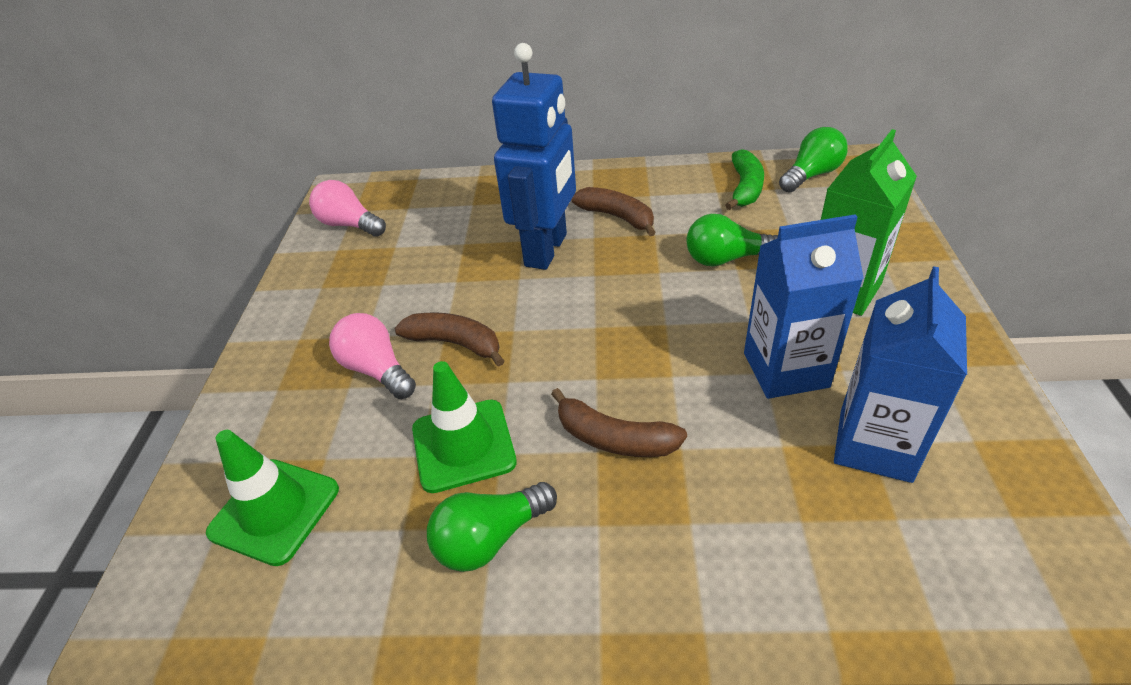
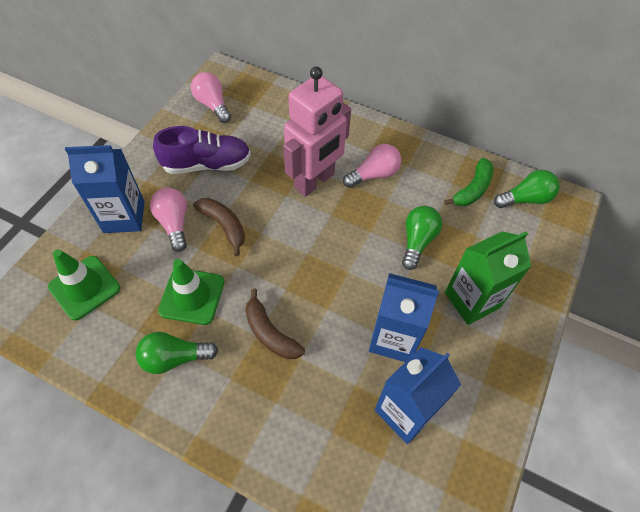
camera: 20 degrees right, 15 degrees up
(290, 393) = (124, 217): none -> blue carton
(382, 287) = (207, 164): none -> purple shoe
(547, 250) = (315, 181): blue robot -> pink robot
(617, 217) = (374, 175): brown banana -> pink light bulb
(725, 259) = (417, 241): green light bulb -> green light bulb turned 90 degrees clockwise

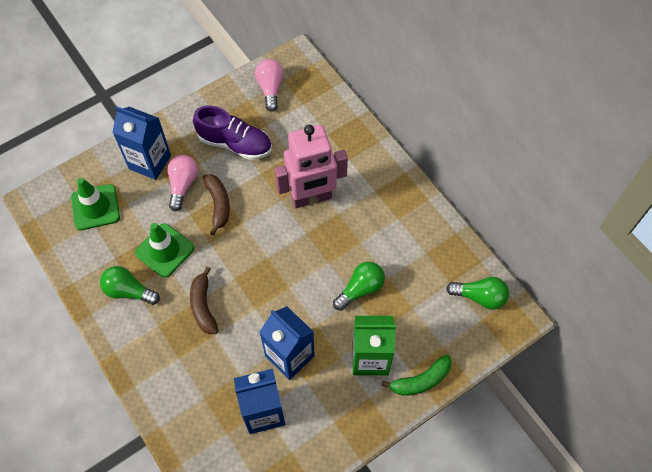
camera: 30 degrees right, 5 degrees up
(374, 175) = (364, 214): pink light bulb -> none
(472, 189) = (439, 266): green banana -> green banana (421, 380)

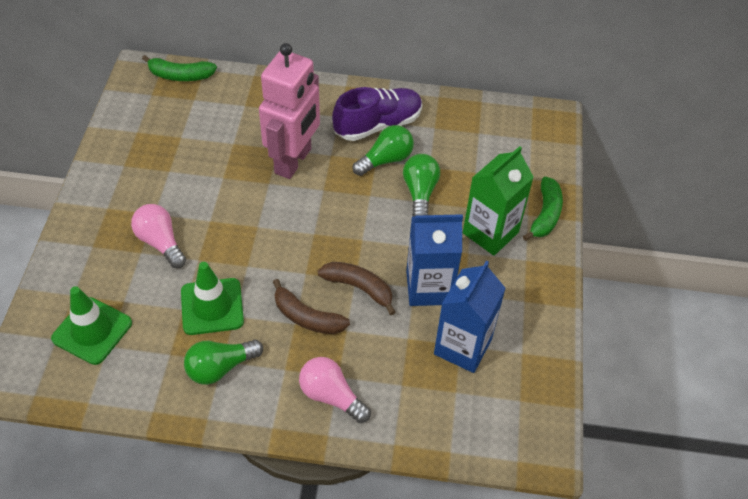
camera: 50 degrees left, 10 degrees down
(150, 162) = (101, 250): blue carton -> none
(218, 204) = (216, 230): brown banana -> brown banana (359, 287)
(235, 144) = (169, 173): purple shoe -> purple shoe (378, 125)
(270, 88) = (147, 109): pink light bulb -> pink light bulb (331, 396)
(314, 80) = (180, 76): none -> green banana
(480, 297) = (511, 125): green light bulb -> green light bulb (385, 160)

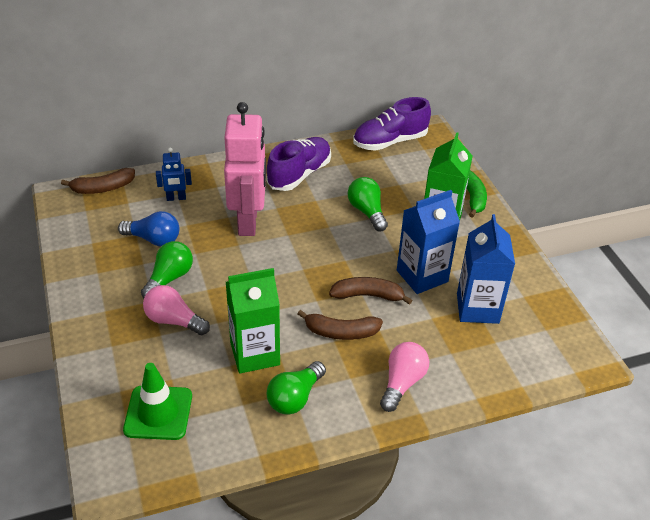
camera: 25 degrees left, 10 degrees down
(180, 76) = (103, 188): green banana -> brown banana
(193, 148) = (154, 239): none -> blue light bulb
(212, 306) = (255, 353): green traffic cone -> green carton
(241, 110) = (176, 198): none -> blue robot
(331, 396) = (402, 383): pink light bulb -> pink light bulb turned 105 degrees clockwise
(385, 160) = (323, 197): green light bulb -> green light bulb (169, 278)
(499, 117) = (390, 142): none -> purple shoe

